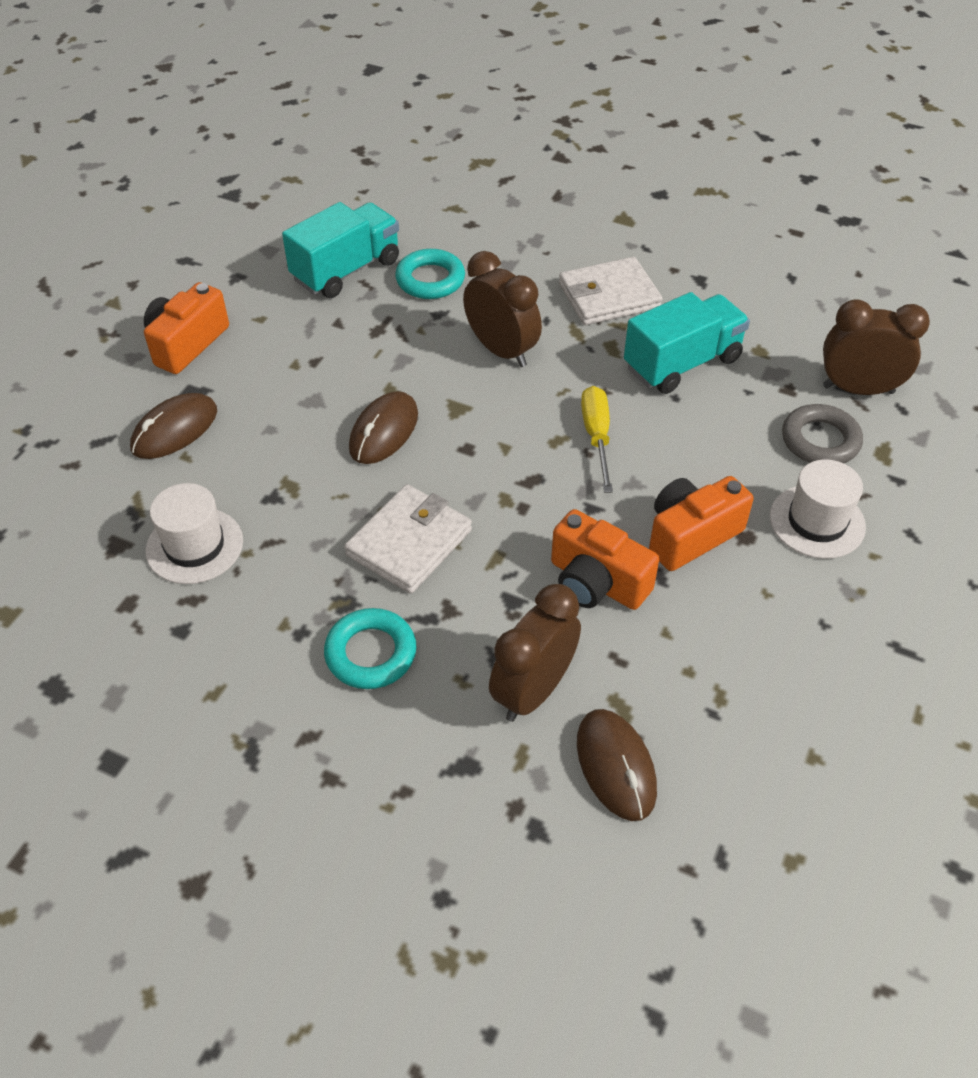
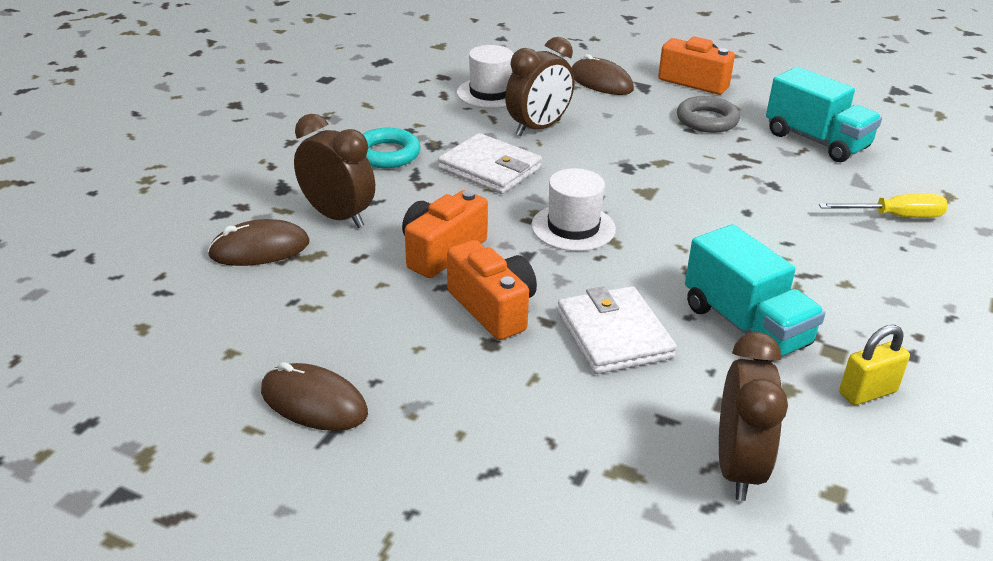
camera: 90 degrees right, 15 degrees down
(384, 431) = (611, 158): brown mouse -> brown mouse (314, 402)
(430, 280) = (822, 181): turquoise ring -> none
(501, 350) = (731, 215): brown clock -> brown clock (538, 128)
(596, 436) = (621, 262): yellow screwdriver -> yellow screwdriver (895, 217)
(609, 296) = (844, 284): white wallet -> white wallet (614, 335)
(752, 309) = (867, 392): none -> yellow padlock
(817, 521) = (510, 396): white hat -> white hat (573, 227)
(820, 440) = (637, 418): grey ring -> grey ring (707, 120)

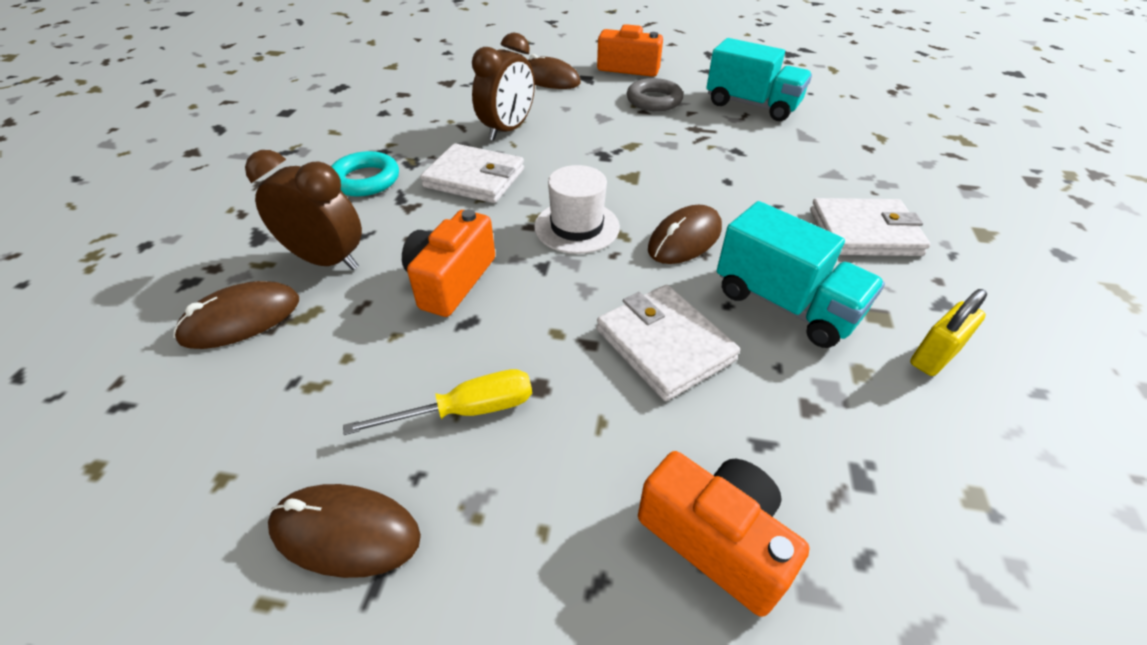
camera: 15 degrees left, 10 degrees up
(490, 93) = (452, 103): white hat -> none
(493, 308) = (527, 339): orange camera -> orange camera (715, 539)
(675, 256) = (685, 239): none -> brown mouse
(738, 468) = (866, 492): brown clock -> none
(866, 282) = (864, 232): none -> white wallet
(895, 217) = (851, 163): yellow screwdriver -> yellow screwdriver (466, 410)

